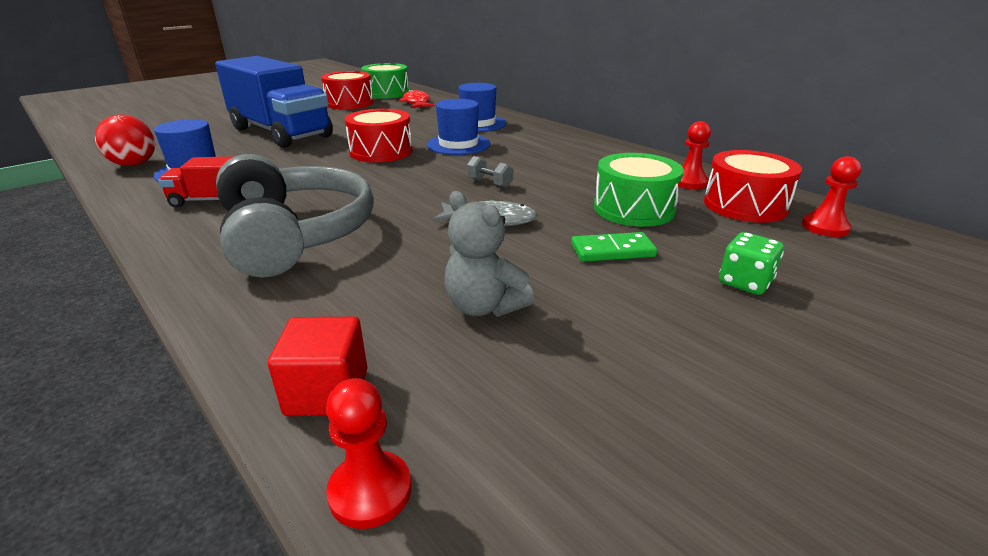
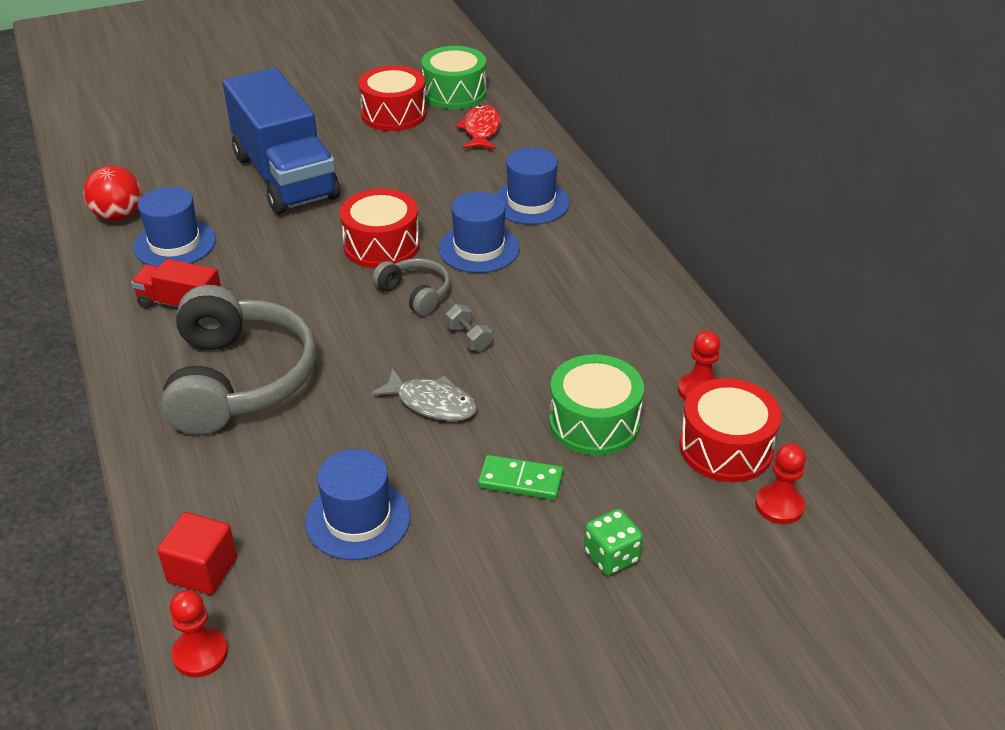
camera: 20 degrees right, 10 degrees up
(427, 169) = (415, 294): none -> grey headphones
(484, 306) = (358, 519): grey teddy bear -> blue hat

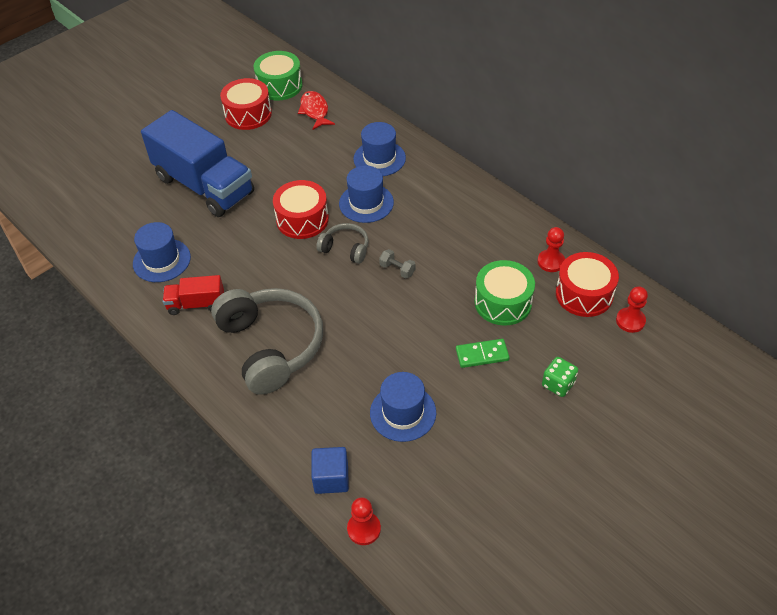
camera: 20 degrees left, 10 degrees up
(118, 216) = (107, 251): red ball -> none
(202, 570) = (331, 478): red cube -> blue cube
(431, 403) = (401, 322): grey fish -> none

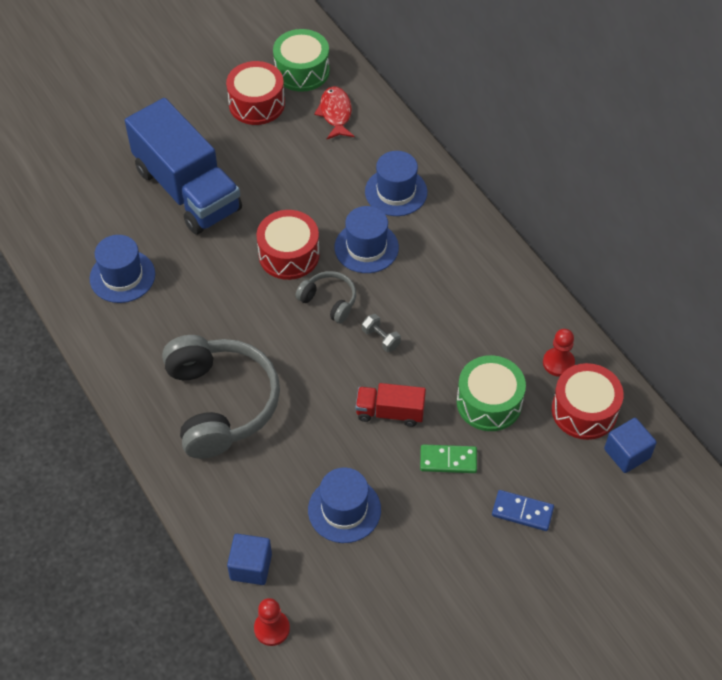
camera: 10 degrees right, 5 degrees up
(196, 304) = (150, 337): red truck -> red truck (390, 412)
(558, 384) = (522, 512): green dice -> blue domino
(630, 321) = (627, 453): red pawn -> blue cube

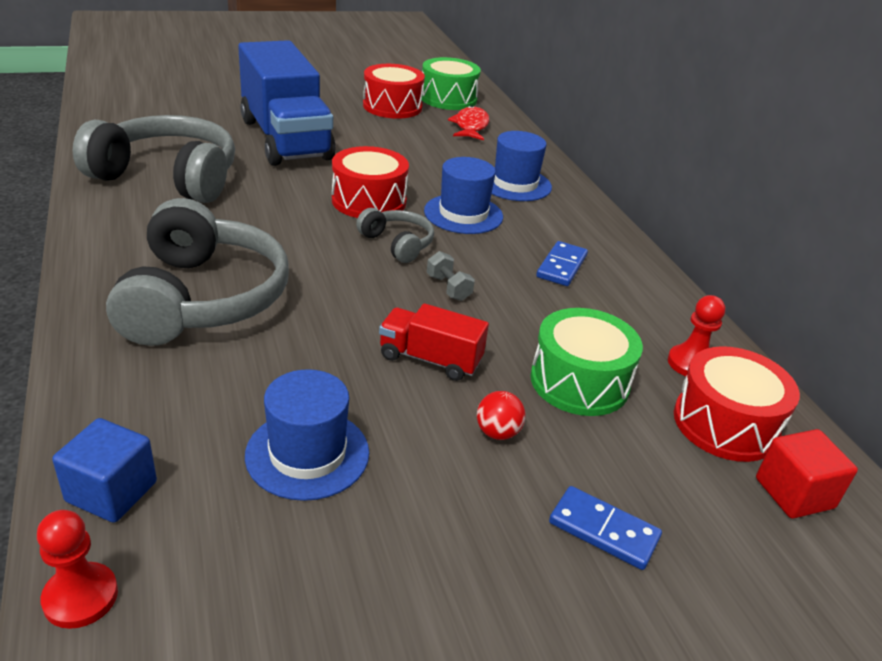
camera: 10 degrees right, 20 degrees down
(122, 276) = (168, 177): blue hat -> grey headphones
(448, 460) = (497, 432): green domino -> red ball
(454, 288) = (561, 266): none -> blue domino
(627, 453) = (794, 493): blue cube -> red cube

